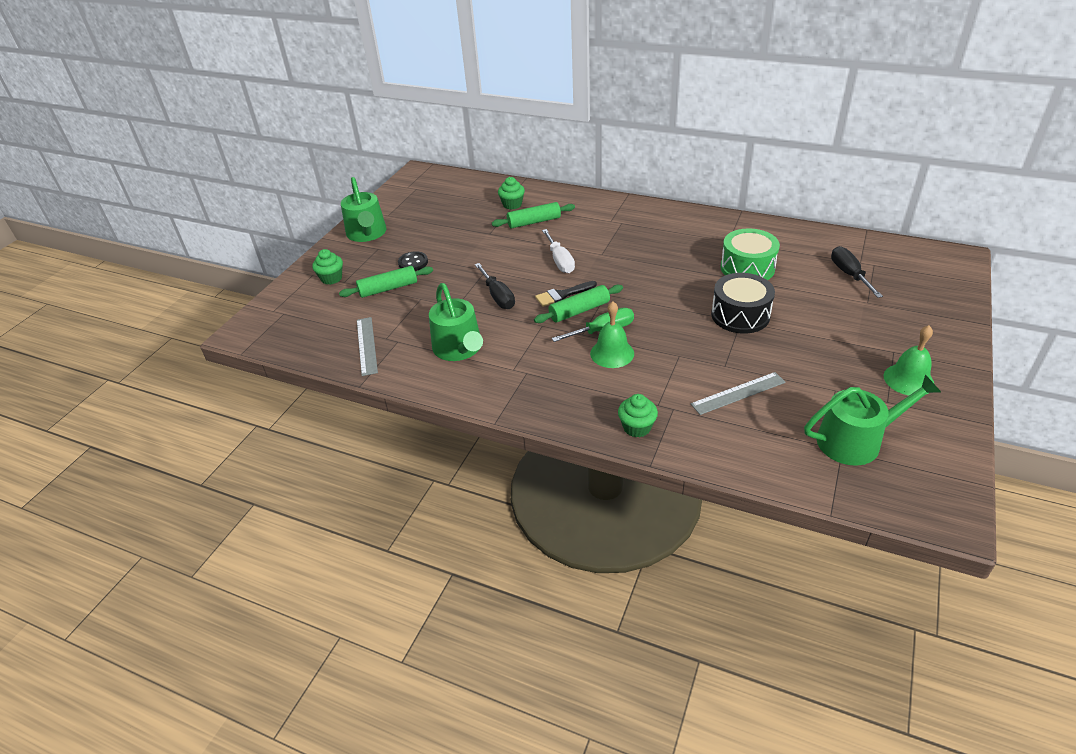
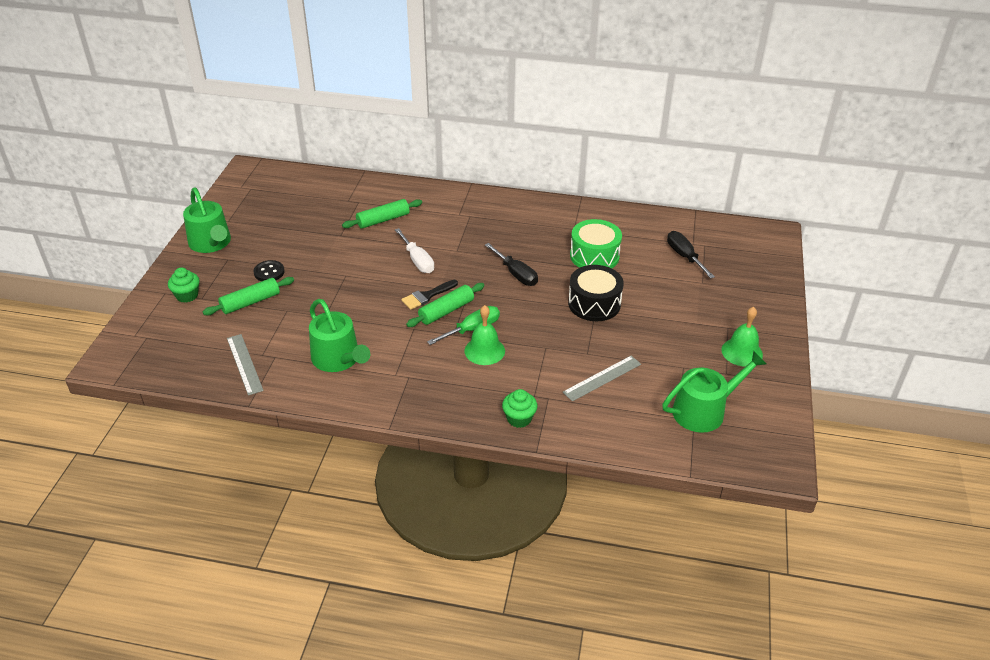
camera: 15 degrees left, 0 degrees up
(498, 296) = (364, 302): black screwdriver -> black screwdriver (516, 274)
(512, 204) = (357, 202): green cupcake -> none

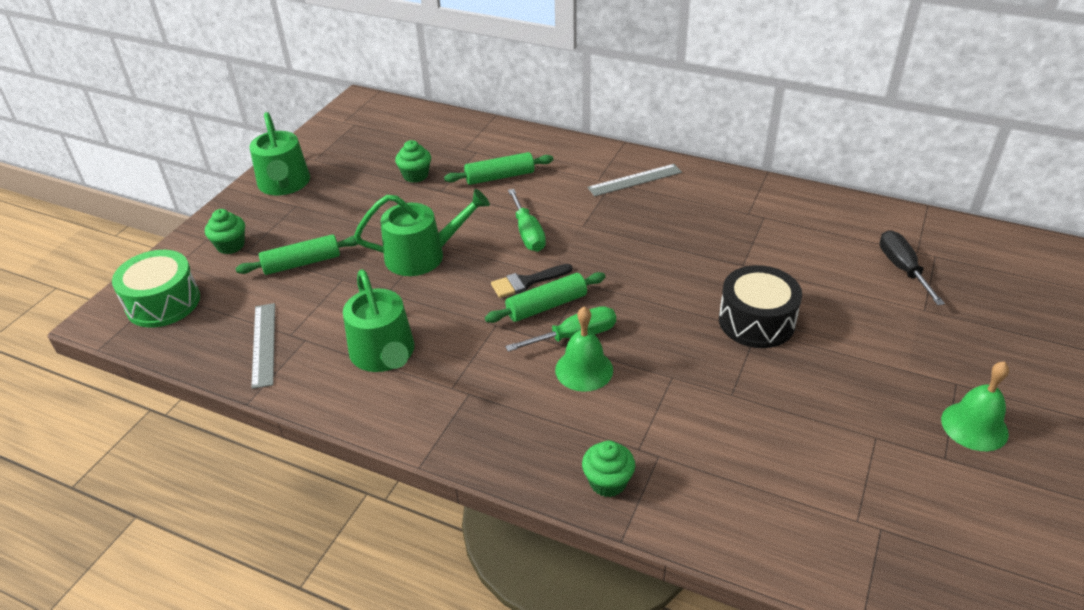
camera: 15 degrees right, 0 degrees up
(269, 272) = (338, 227): black button -> none
(316, 225) = (415, 175): none -> green cupcake
(417, 261) = (528, 233): white screwdriver -> green screwdriver
(516, 274) = (654, 266): black screwdriver -> none
(594, 256) = (770, 253): green drum -> green drum (163, 302)
(602, 378) = (746, 436): grey ruler -> grey ruler (635, 180)
(704, 410) = (900, 515): green watering can -> green watering can (422, 255)

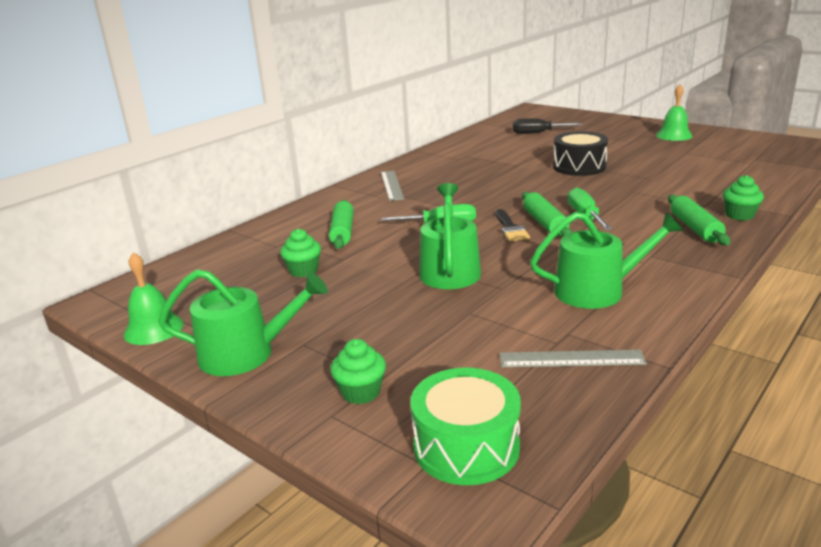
camera: 75 degrees left, 15 degrees down
(302, 263) = (428, 337): green rolling pin -> green rolling pin (695, 228)
(584, 369) = (624, 215): green bell -> green bell (153, 329)

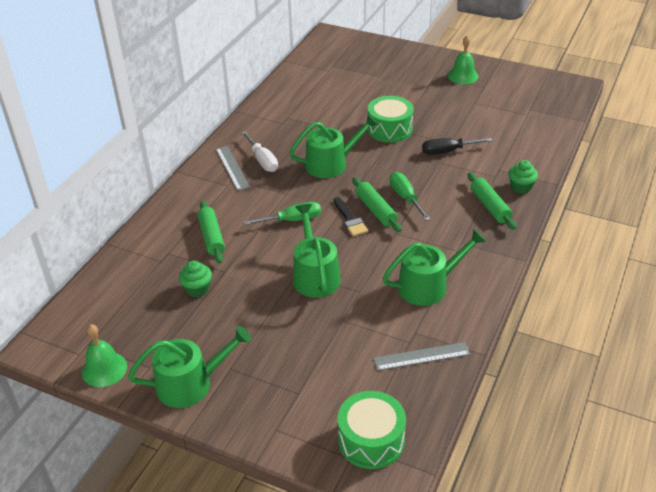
camera: 15 degrees left, 15 degrees up
(361, 392) = (289, 407): green cupcake -> none
(427, 182) = (262, 160): none -> white screwdriver
(503, 187) = (331, 164): none -> green watering can
(537, 133) = (343, 77): black screwdriver -> black screwdriver (447, 151)
(579, 167) = (389, 129): black drum -> green drum

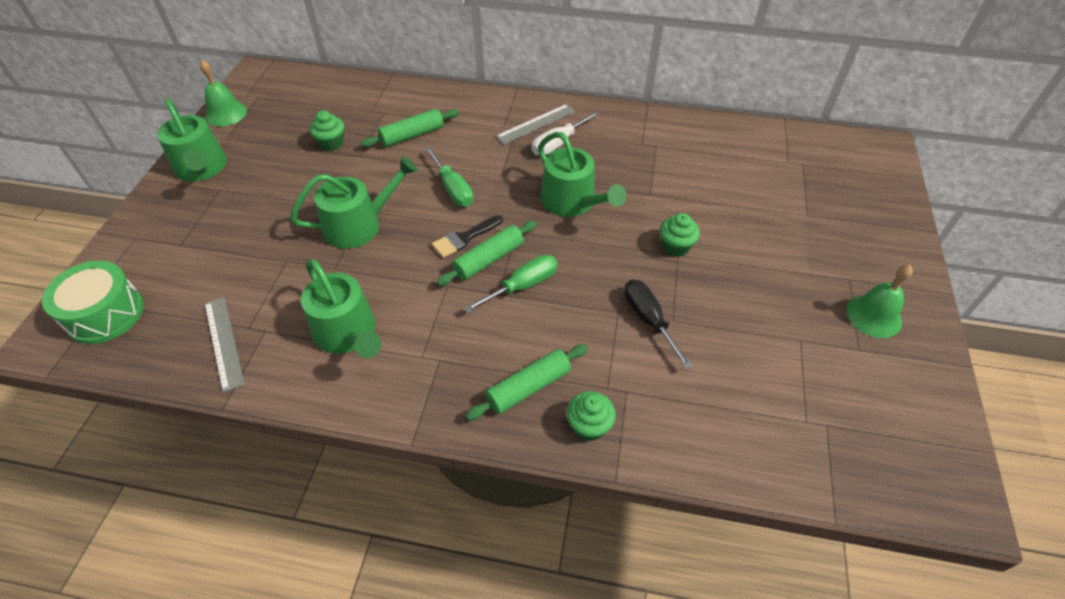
camera: 75 degrees right, 10 degrees up
(389, 129) = (675, 246): green drum -> green cupcake

